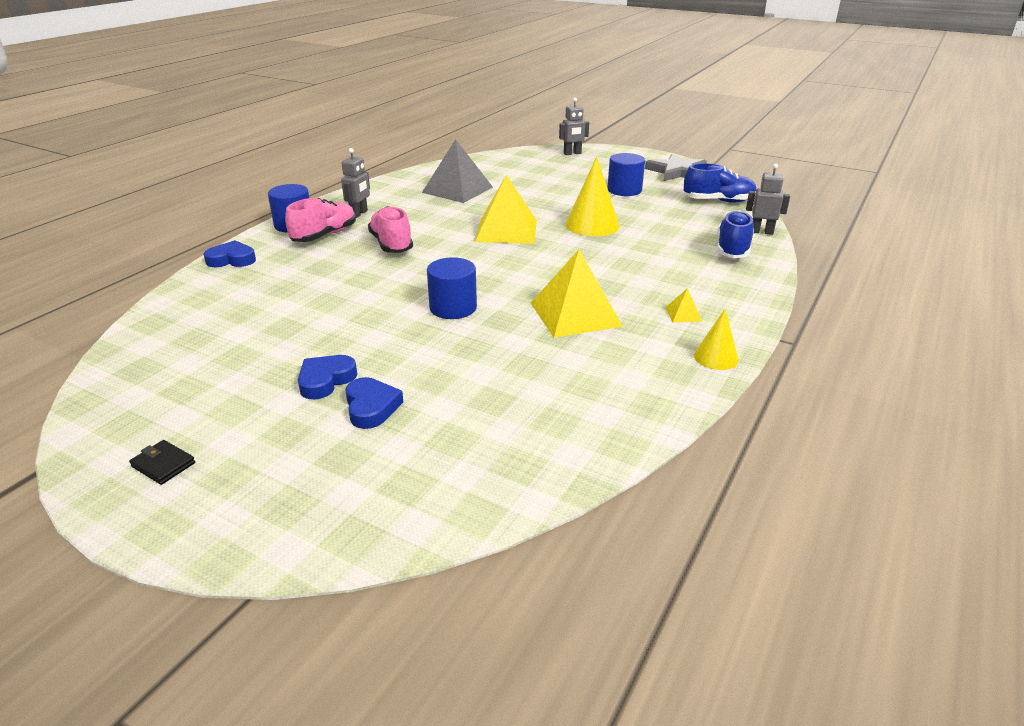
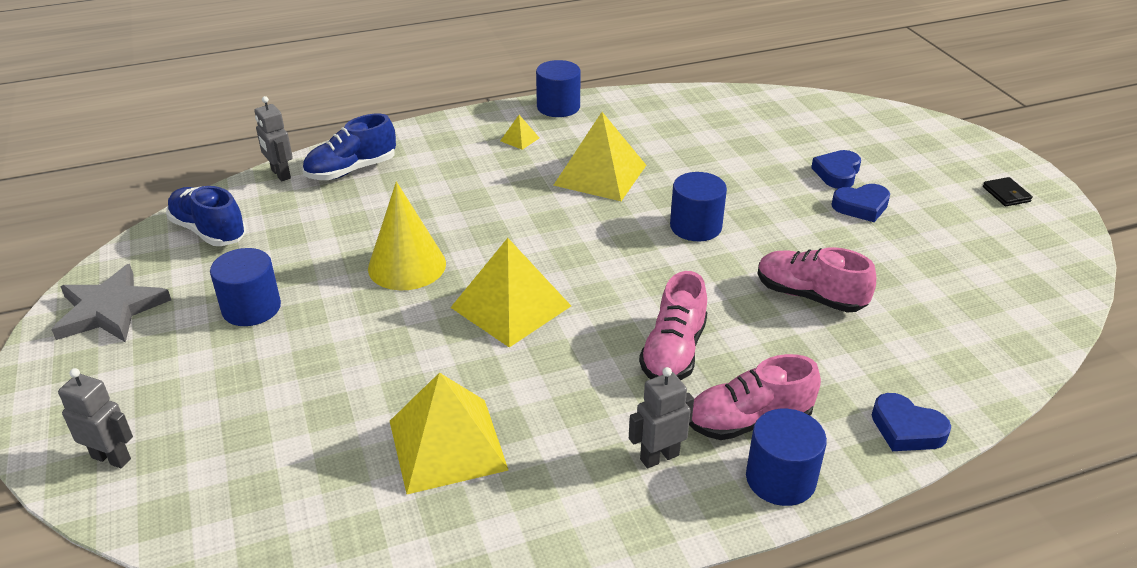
camera: 140 degrees left, 5 degrees up
(328, 297) = (810, 296): none -> pink shoe
(457, 190) = (447, 444): grey pyramid -> yellow pyramid
(716, 357) = (558, 107): yellow cone -> blue cylinder

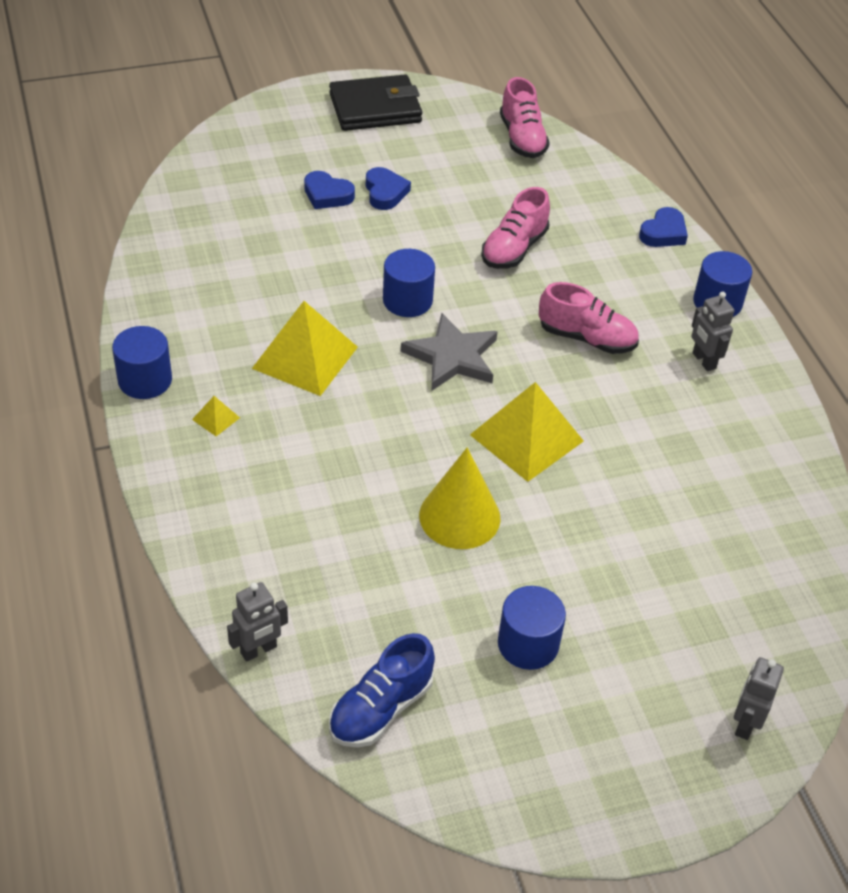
camera: 90 degrees left, 10 degrees up
(110, 309) = (530, 780): grey star -> grey star (452, 357)
(351, 170) = (260, 576): blue shoe -> none
(447, 444) = (704, 483): yellow pyramid -> none
(748, 421) = (663, 308): pink shoe -> pink shoe (522, 138)
(1006, 194) = (375, 108): black wallet -> black wallet, size x2.43

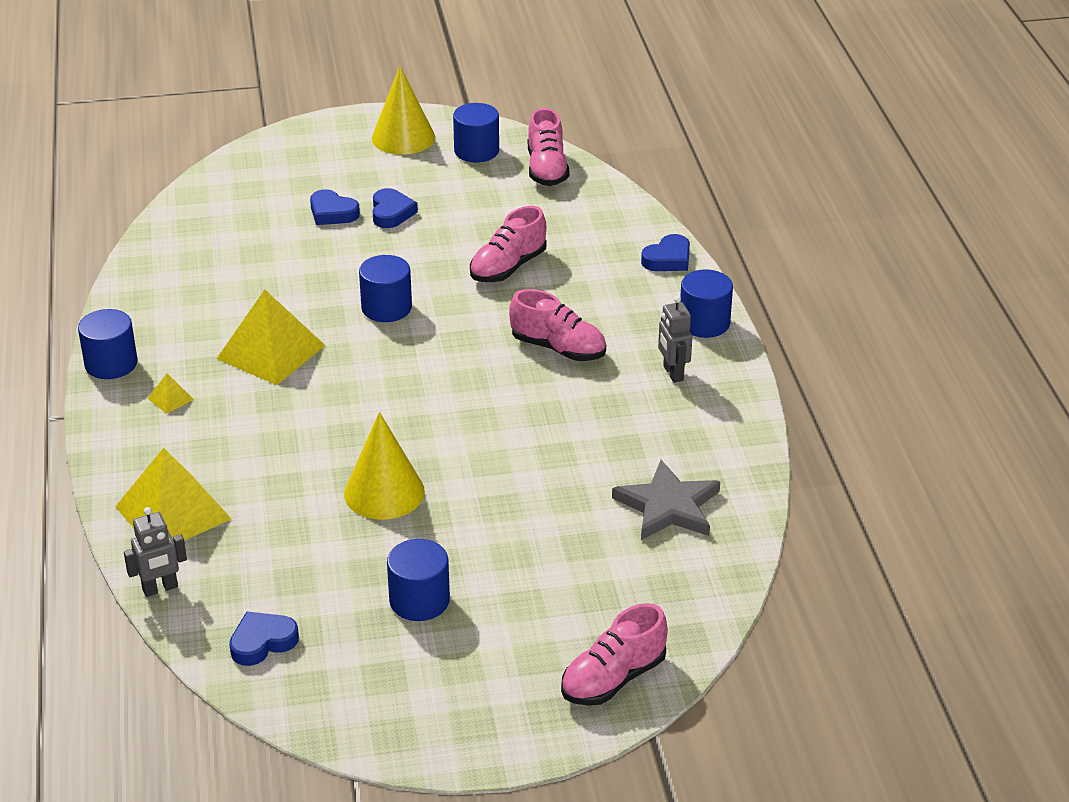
camera: 10 degrees right, 10 degrees down
(375, 108) = (403, 137): black wallet -> yellow cone
(381, 708) = (262, 642): blue shoe -> blue heart
(449, 120) = (476, 151): none -> blue cylinder
(452, 357) = (417, 358): grey star -> grey star (668, 506)
(527, 437) = (471, 430): yellow pyramid -> yellow pyramid (173, 512)
(745, 723) = (613, 679): grey robot -> pink shoe

